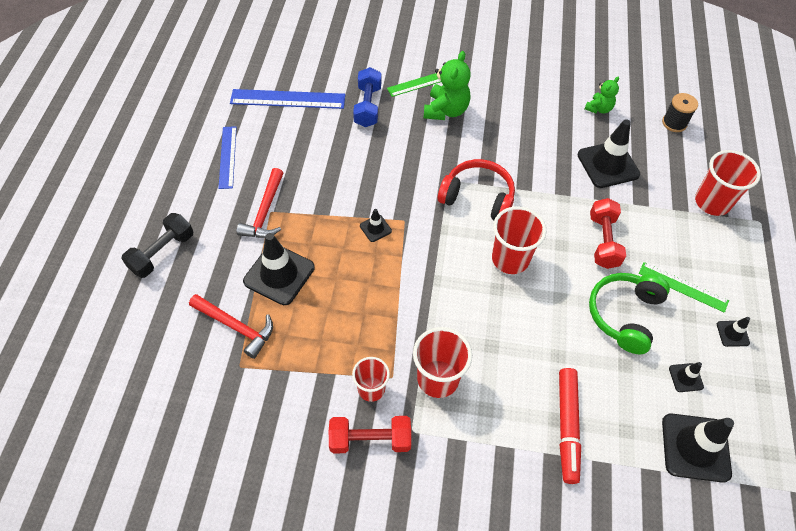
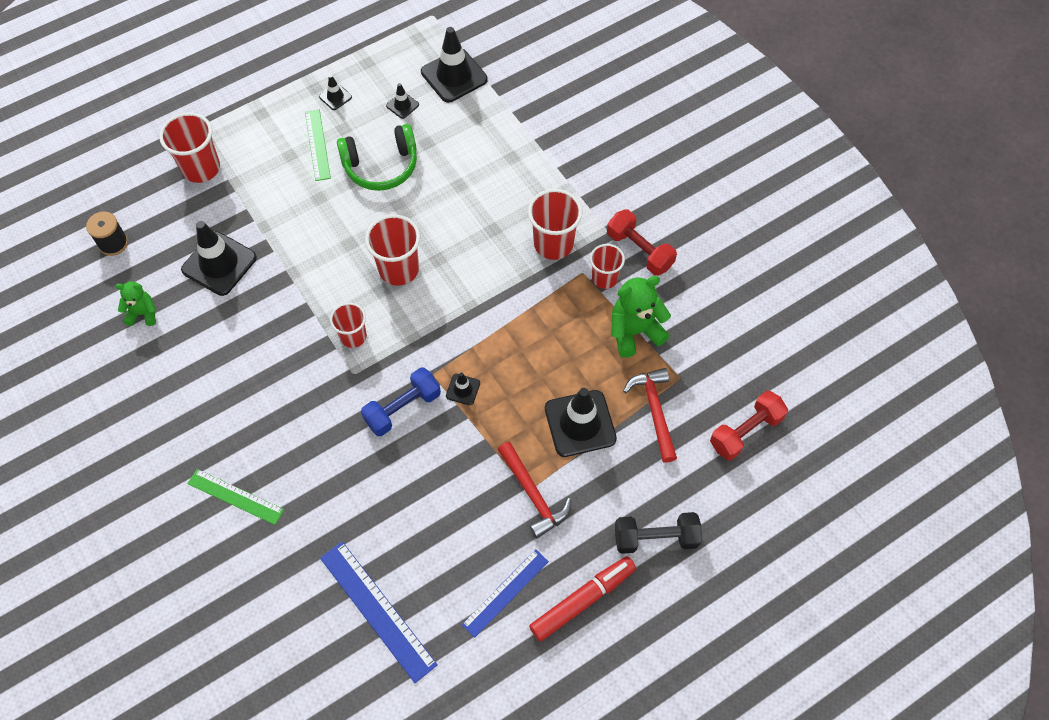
camera: 130 degrees left, 5 degrees up
(265, 212) = (533, 494): red hammer -> red hammer turned 90 degrees clockwise
(368, 106) = (318, 521): blue dumbbell -> blue dumbbell (402, 408)
(446, 110) = (260, 443): green teddy bear -> green teddy bear (634, 331)
(477, 198) = (353, 336): red headphones -> red cup
(567, 427) = (511, 148): red marker -> red marker (583, 600)
(603, 241) = (317, 218): red dumbbell -> red dumbbell (745, 431)

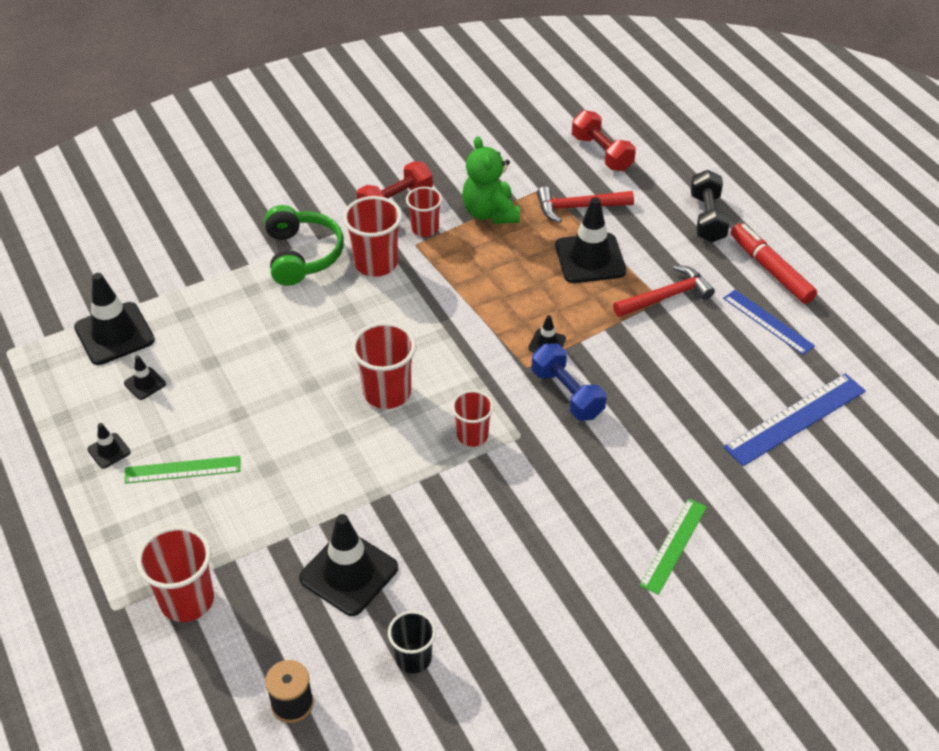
camera: 85 degrees left, 15 degrees down
(143, 313) = (413, 658): green teddy bear -> black cup
(381, 166) = (233, 406): green headphones -> green headphones (302, 255)

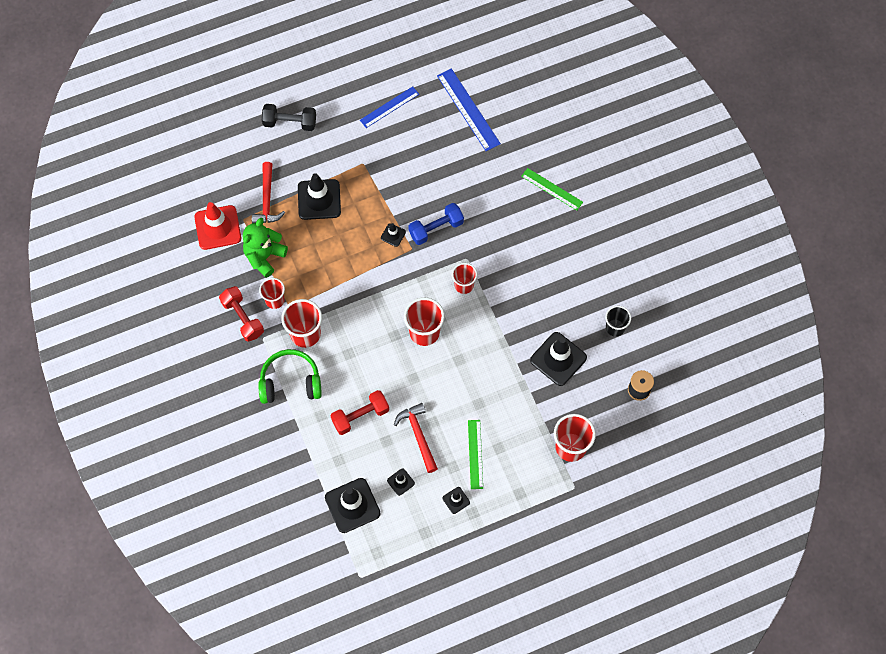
camera: 85 degrees left, 20 degrees up
(490, 213) = (264, 256): green teddy bear -> green teddy bear turned 135 degrees clockwise
(527, 166) = (218, 227): none -> red traffic cone
(601, 153) = (211, 177): red dumbbell -> red dumbbell (360, 416)
(666, 297) = (360, 160): red hammer -> red hammer (418, 435)
(771, 270) = (344, 96): red marker -> none

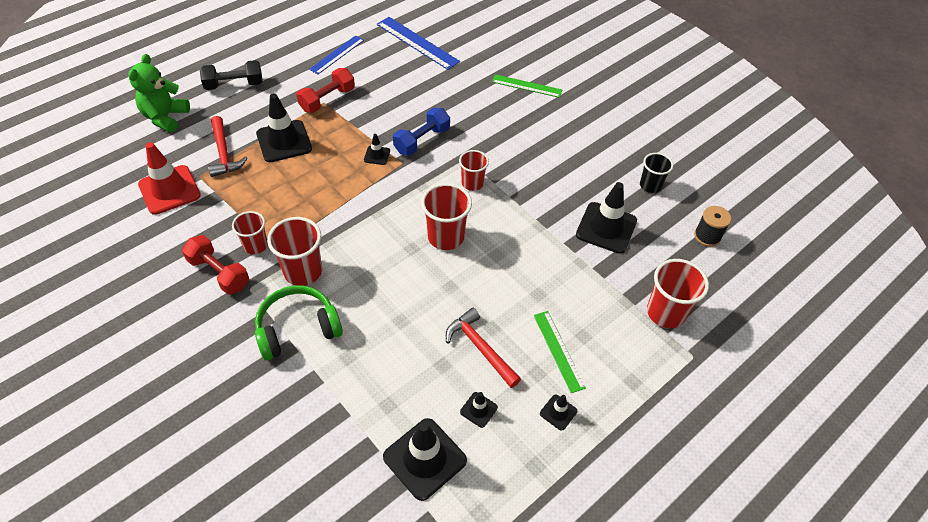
camera: 20 degrees left, 15 degrees down
(264, 256) = (233, 205): green teddy bear -> green teddy bear (165, 117)
(360, 416) = (399, 345): red dumbbell -> red dumbbell (327, 100)

